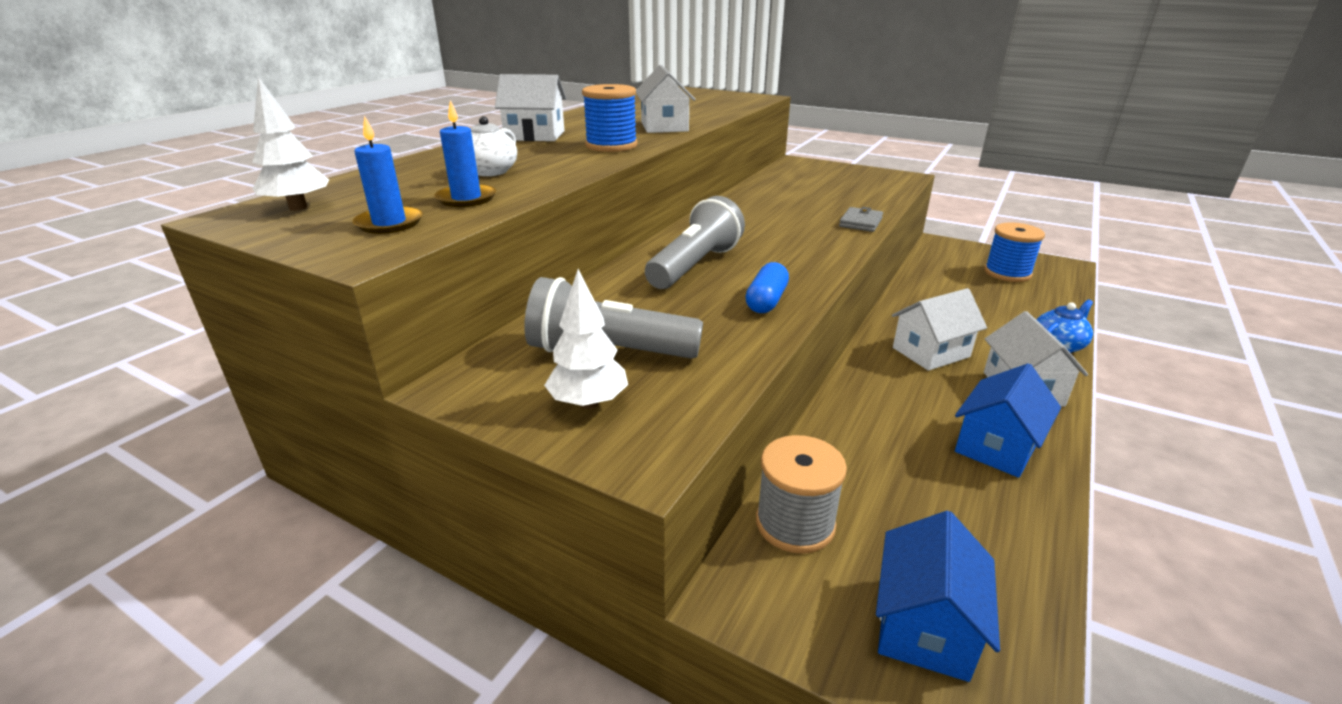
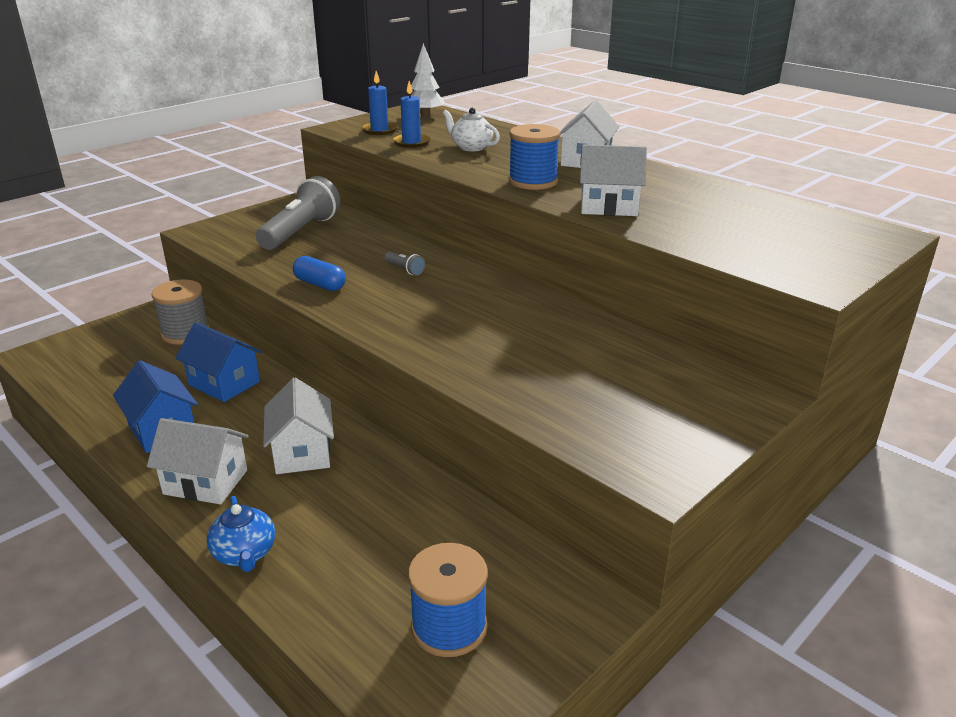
camera: 105 degrees right, 0 degrees up
(588, 403) = (254, 224): white tree -> none
(695, 266) = (405, 270): grey flashlight -> grey flashlight, size x0.42
(860, 222) = (462, 372): grey wallet -> none
(924, 626) = (91, 350): blue house -> blue house (224, 383)

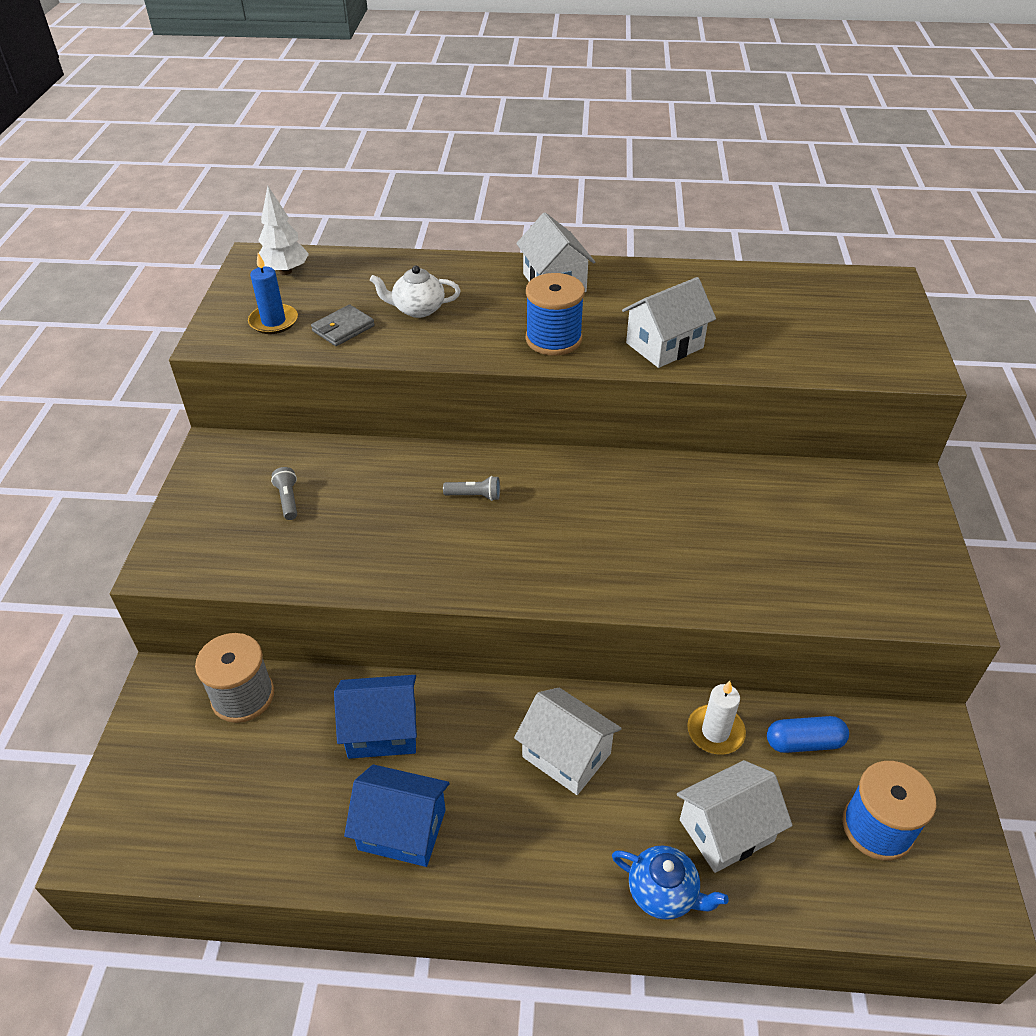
camera: 40 degrees left, 15 degrees up
(205, 482) = (529, 852): white house -> white house (726, 830)
(301, 232) = (288, 500): grey flashlight -> grey flashlight, size x0.42
(320, 284) = (422, 565): blue capsule -> blue capsule (804, 742)
(411, 142) = (343, 328): blue candle -> grey wallet
(417, 499) = (715, 731): none -> white candle

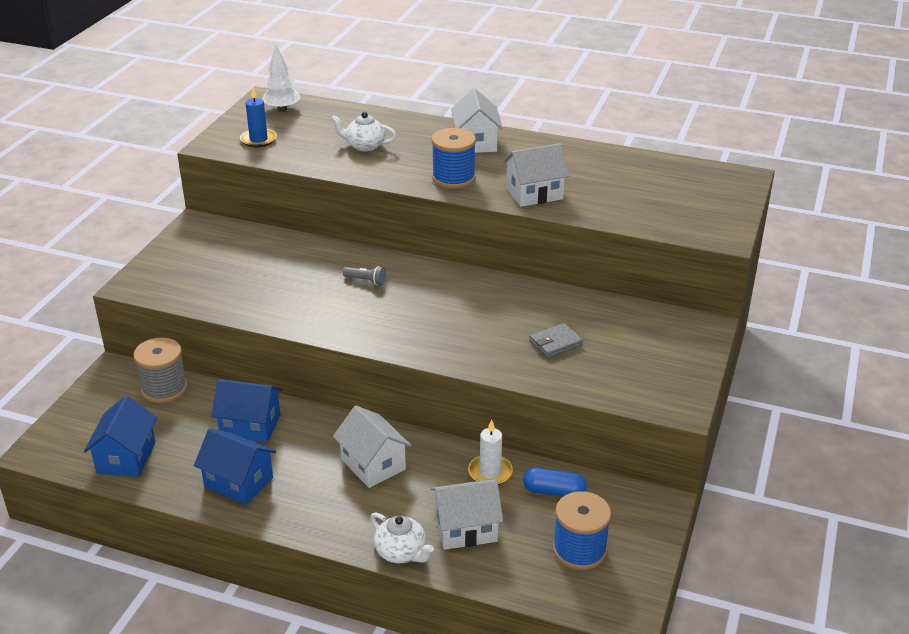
camera: 15 degrees right, 10 degrees down
(230, 826) = (126, 457): none -> blue house
(288, 500) = (233, 262): grey flashlight -> none
(343, 328) = (305, 151): grey wallet -> grey wallet (556, 343)
(663, 892) = (401, 552): blue teapot -> white teapot

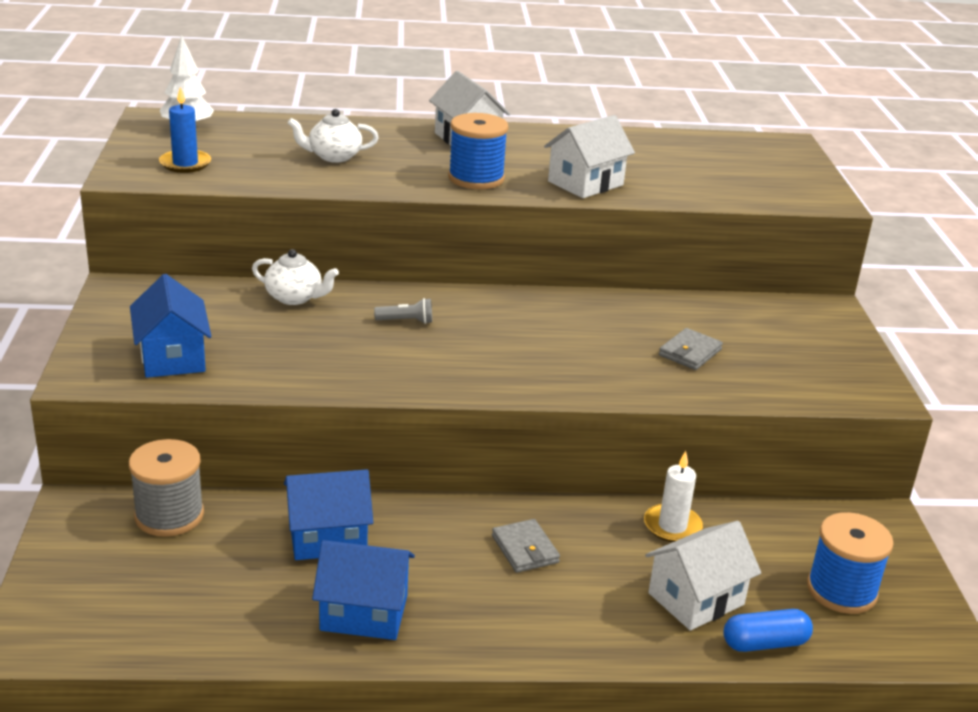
camera: 25 degrees left, 5 degrees down
(126, 457) = (176, 618): blue house -> blue house (172, 357)
(373, 464) = (525, 549): white house -> grey wallet
(401, 552) = (642, 647): white teapot -> white teapot (294, 297)
(554, 491) = (760, 531): blue capsule -> blue capsule (765, 643)

